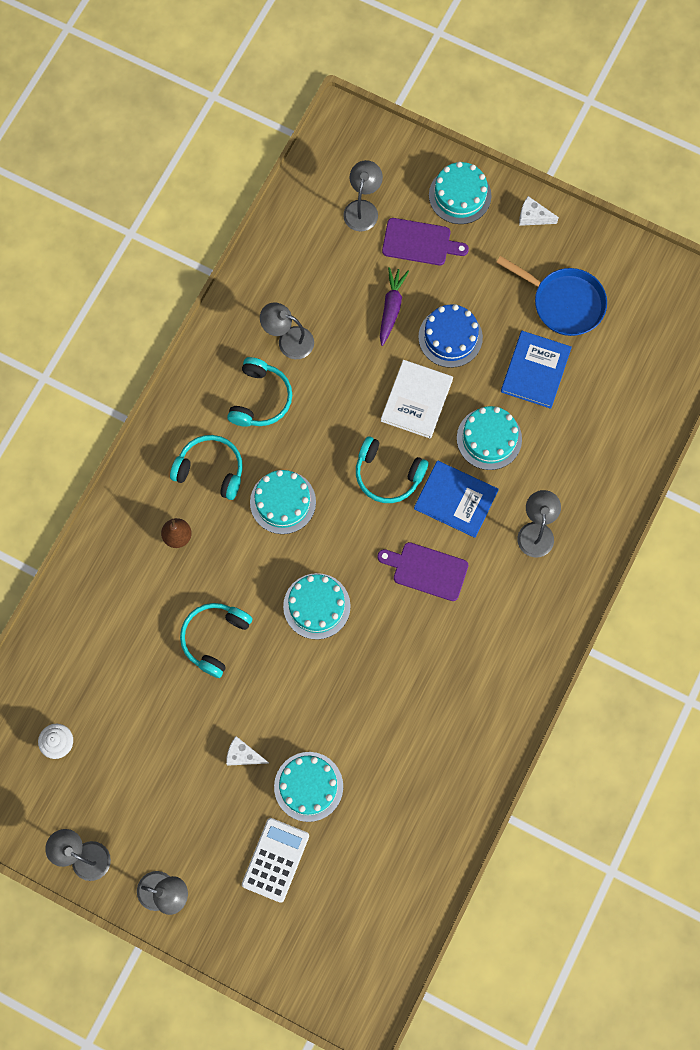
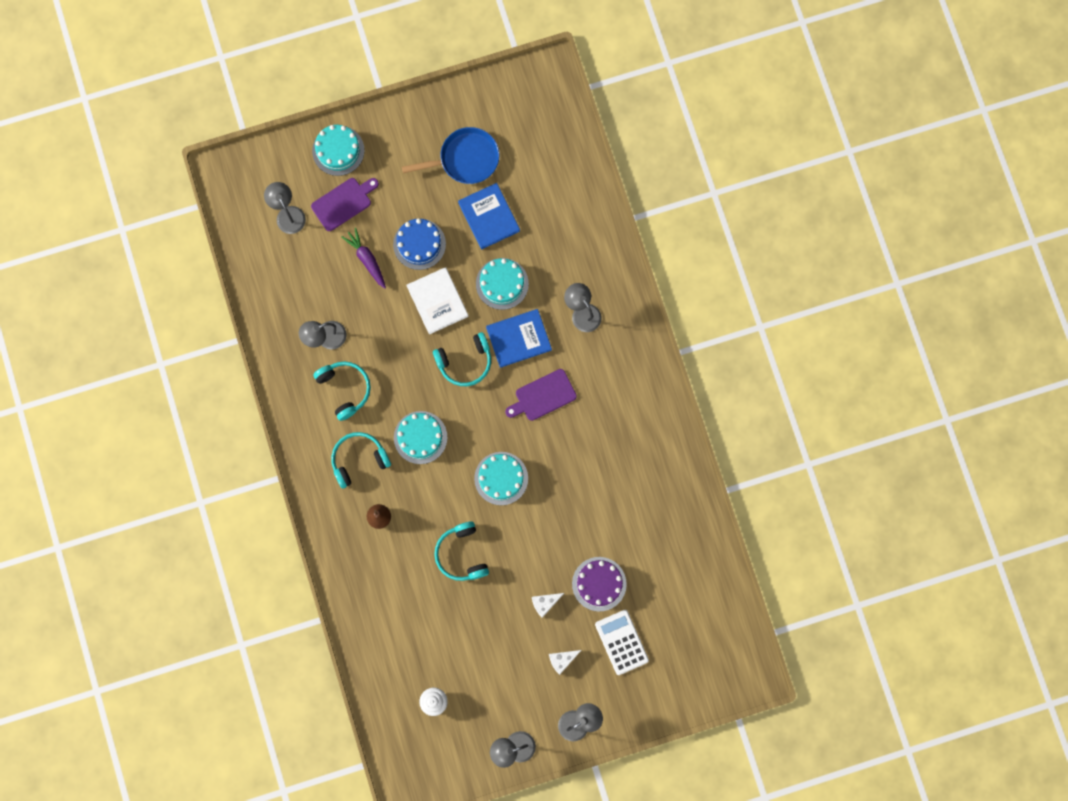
camera: 45 degrees left, 5 degrees up
(308, 786) = (599, 584): turquoise cake -> purple cake
(533, 216) = (395, 122): white cheese -> white cheese (562, 660)

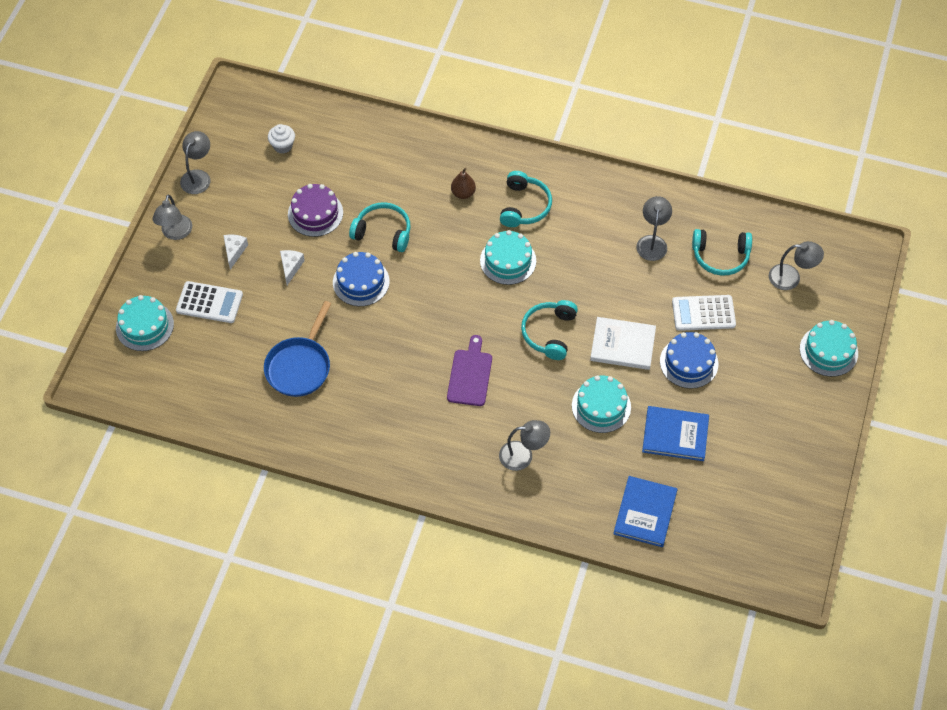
camera: 125 degrees right, 20 degrees down
(343, 203) = (772, 326): purple cutting board -> none
(345, 389) = (594, 230): turquoise headphones -> turquoise headphones (720, 256)
(367, 259) = (703, 313): purple carrot -> white calculator
(465, 159) = (748, 450): blue pan -> blue pan (300, 366)
(501, 478) = (423, 298): turquoise cake -> turquoise cake (144, 326)
(518, 338) = (538, 388): blue book -> blue book (645, 513)
(520, 537) = (361, 282): none -> blue cake
(599, 584) = (271, 316): purple cake -> purple cake (315, 213)

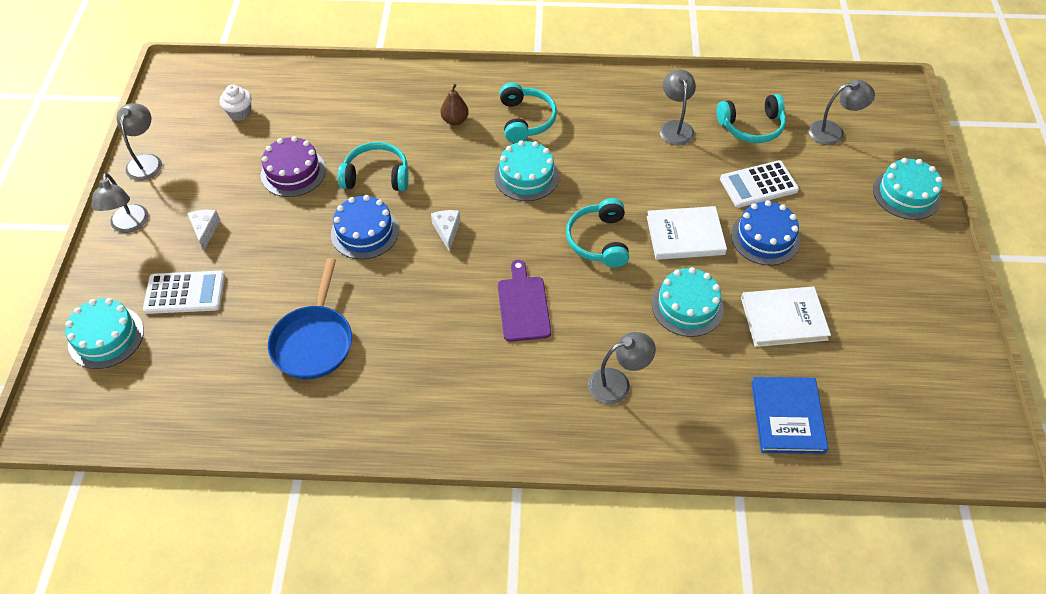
camera: 15 degrees left, 5 degrees down
(291, 267) = (277, 233): white cheese -> white cheese (447, 231)
(675, 435) = (783, 318): blue book -> white book

